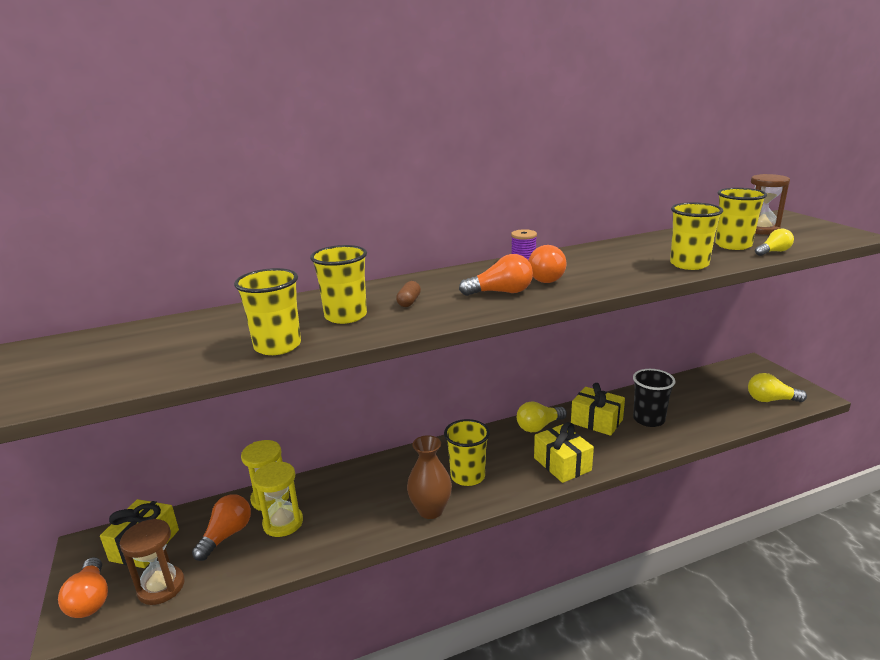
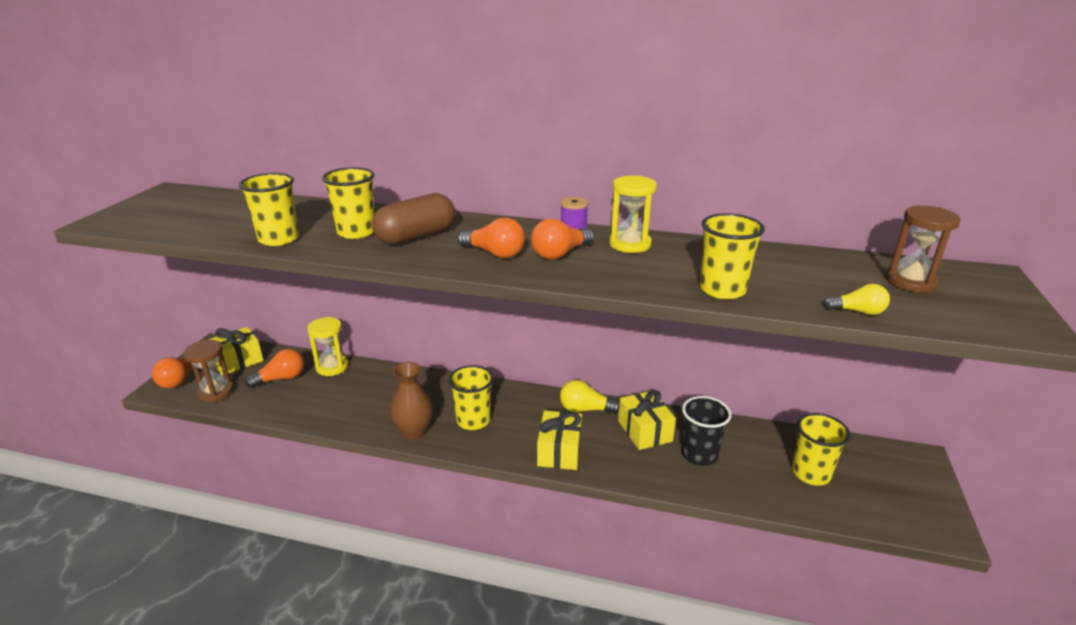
camera: 35 degrees right, 5 degrees up
(283, 523) = (319, 388): yellow hourglass -> yellow hourglass (630, 244)
(409, 302) = (416, 236): brown capsule -> brown capsule, size x2.28
(733, 245) = (827, 287): yellow cup -> yellow cup (810, 473)
(771, 400) = (876, 505): yellow light bulb -> none

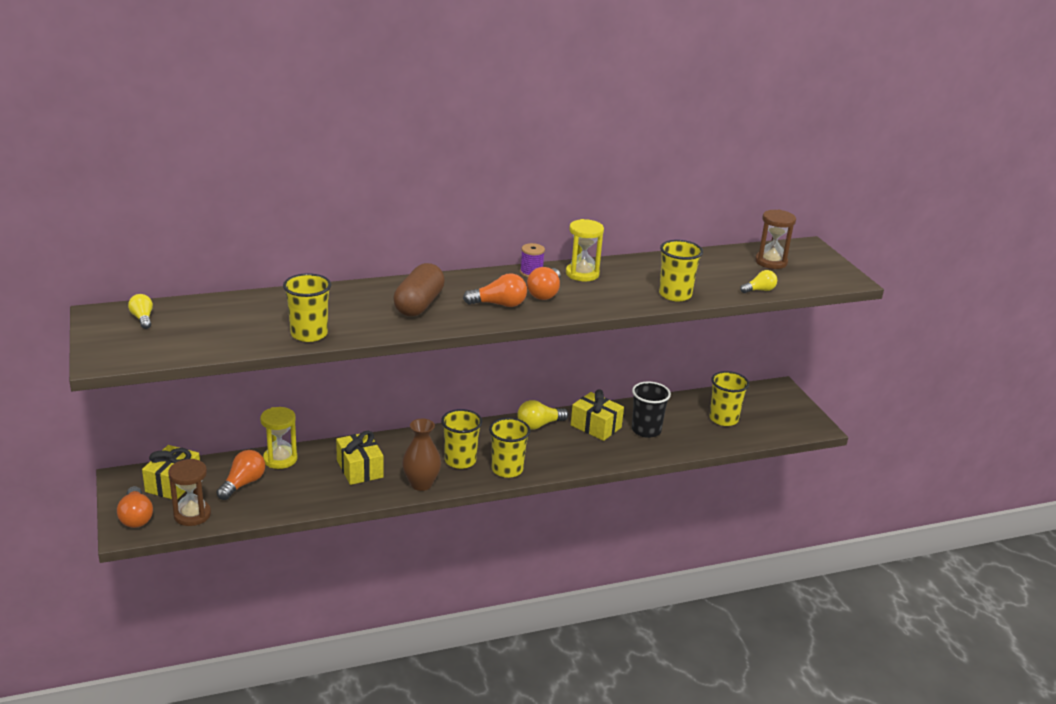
camera: 35 degrees left, 0 degrees up
(187, 200) = (142, 319): none -> yellow light bulb
(356, 232) = (364, 312): yellow cup -> yellow cup (507, 469)
(559, 451) = (548, 460): yellow gift -> yellow gift (360, 469)

